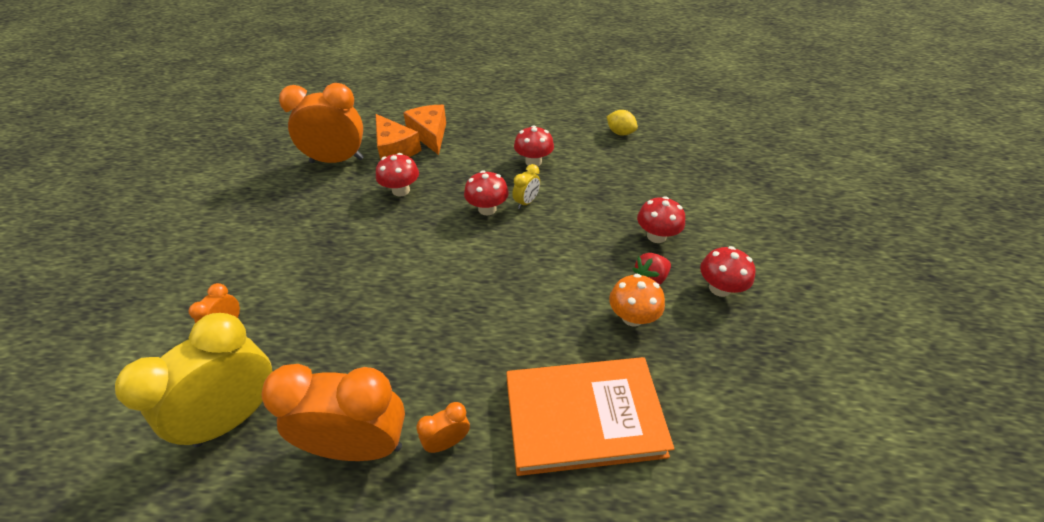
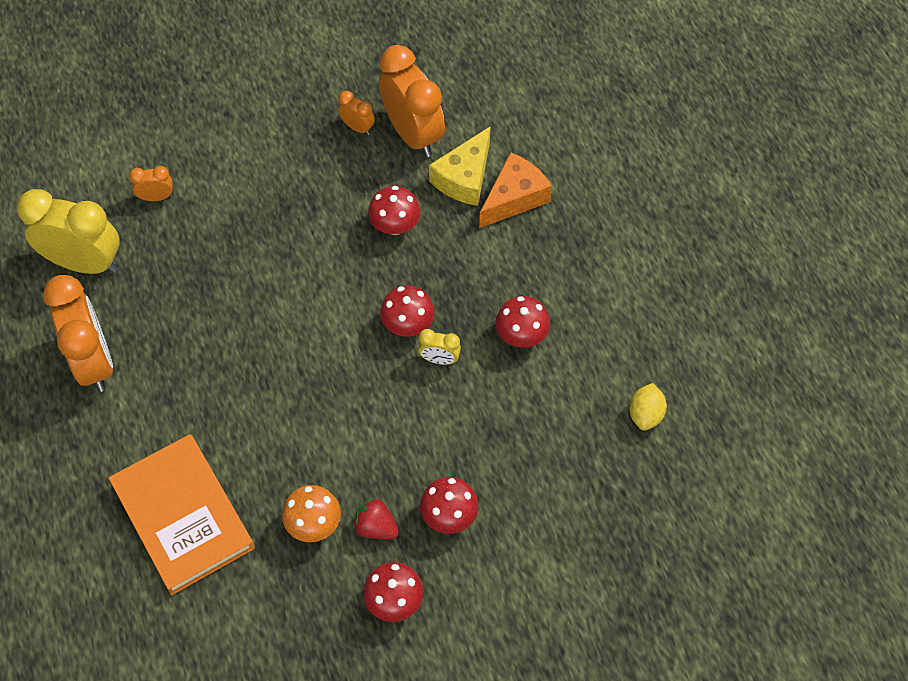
camera: 65 degrees right, 15 degrees up
(395, 149) = (464, 178): orange cheese -> yellow cheese
(447, 441) = (121, 422): orange clock -> orange clock (357, 127)

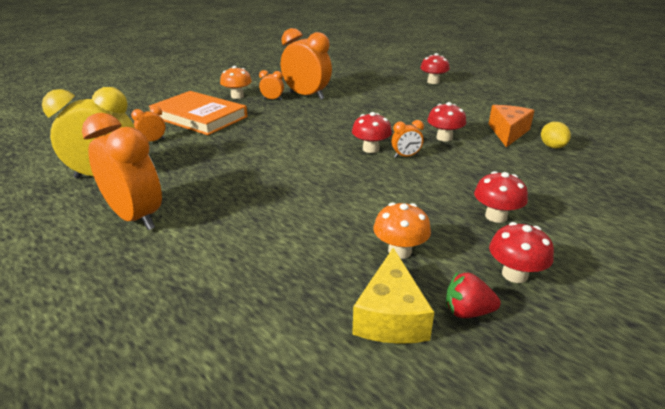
camera: 25 degrees left, 30 degrees down
(183, 516) = (277, 282): orange book -> orange book (199, 117)
(313, 97) = (237, 96): none -> orange mushroom
(376, 527) = (450, 238): red strawberry -> red strawberry (467, 312)
(395, 225) = (325, 121): red mushroom -> red mushroom (433, 82)
(439, 359) = (406, 156): yellow clock -> orange clock
(464, 178) = (350, 101): yellow cheese -> yellow cheese (391, 316)
(514, 198) = (384, 102): orange cheese -> orange cheese (508, 132)

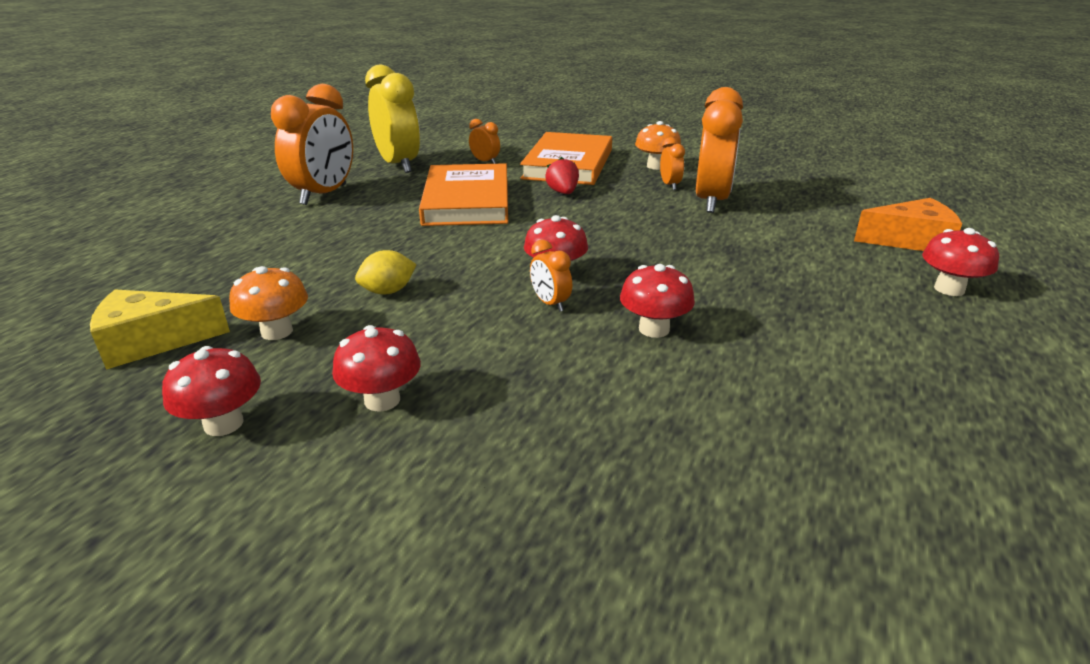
camera: 70 degrees right, 0 degrees up
(228, 158) = (467, 201): none -> orange book
(467, 312) = (149, 390): red strawberry -> red strawberry (563, 192)
(508, 132) = (752, 399): orange cheese -> orange cheese (910, 241)
(552, 146) = (728, 464): yellow lemon -> yellow lemon (388, 291)

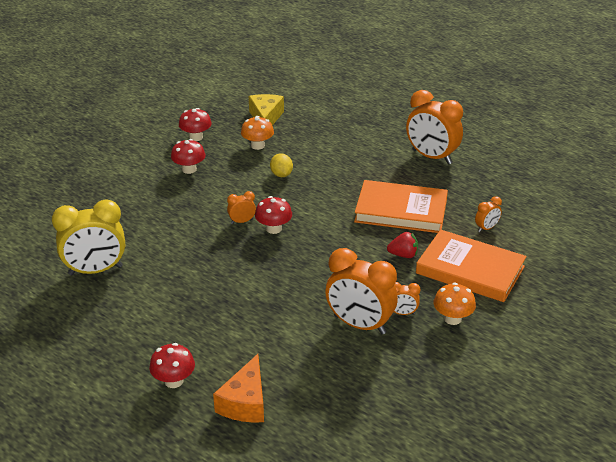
camera: 105 degrees right, 5 degrees up
(399, 165) = (488, 188): yellow clock -> yellow clock (95, 270)
(654, 329) = (198, 248): red mushroom -> none

